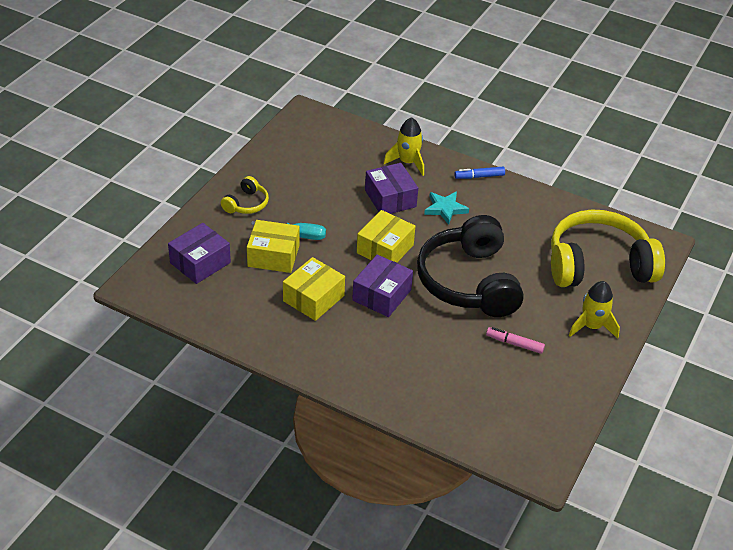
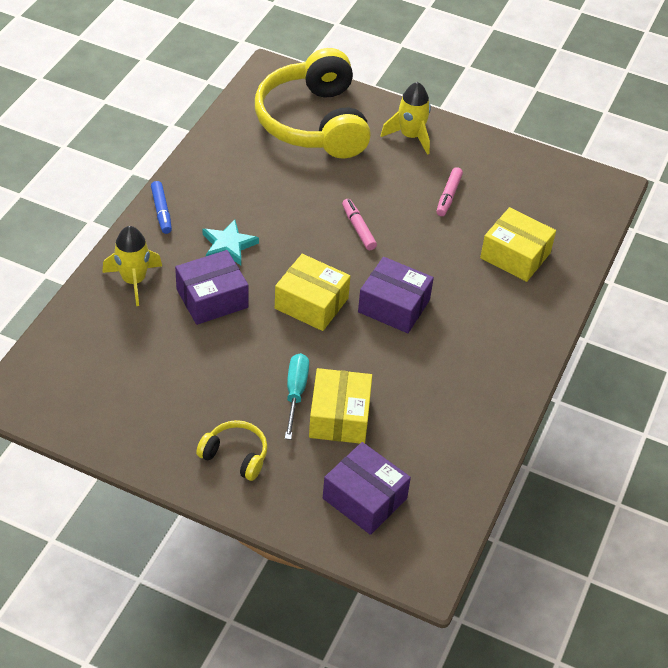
camera: 95 degrees left, 5 degrees up
(313, 298) = (411, 371): yellow box -> yellow box (515, 255)
(469, 282) = (358, 228): black headphones -> pink marker

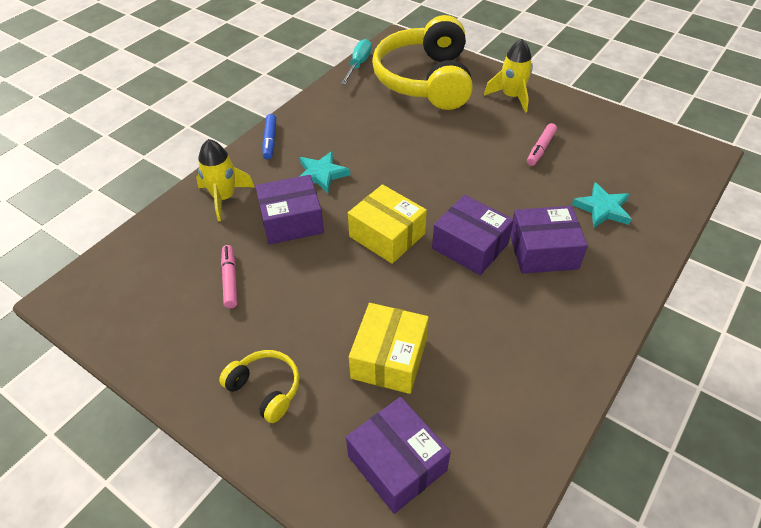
camera: 15 degrees right, 0 degrees up
(295, 393) = (348, 325): turquoise screwdriver -> turquoise screwdriver (358, 64)
(358, 228) = (448, 170): pink marker -> pink marker (230, 280)
(463, 304) = (543, 251): none -> purple box
(515, 255) = (602, 208): yellow box -> turquoise star

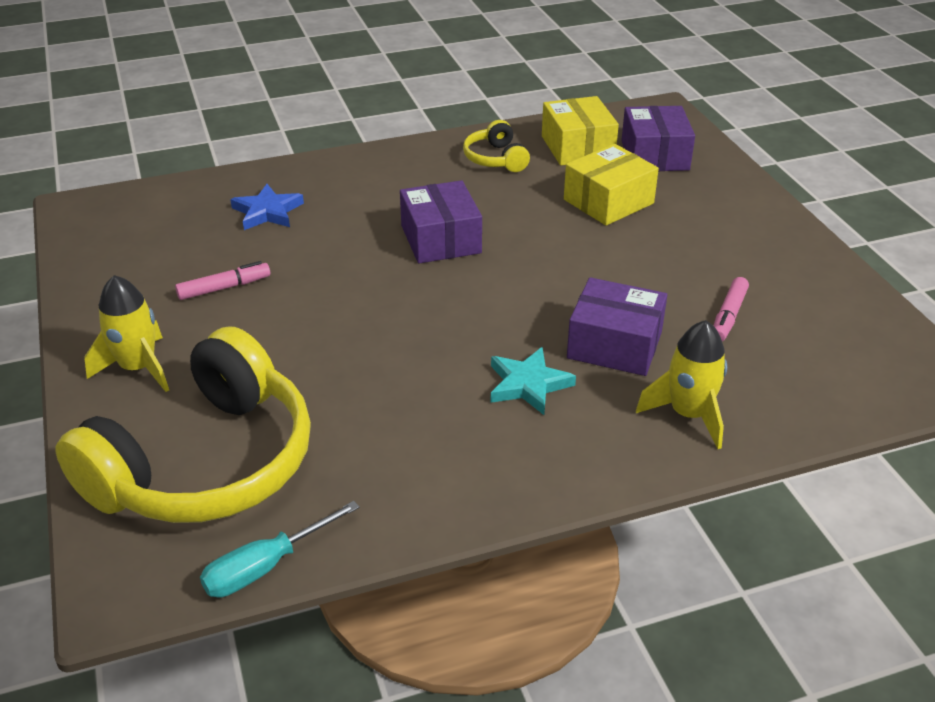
camera: 145 degrees left, 10 degrees down
(265, 389) = (735, 225): yellow headphones -> yellow headphones (495, 159)
(270, 141) = (562, 476): blue marker -> none
(387, 235) = (515, 283): yellow box -> yellow box (577, 147)
(543, 251) = (378, 208): purple box -> none
(602, 208) = (267, 212): turquoise star -> blue star

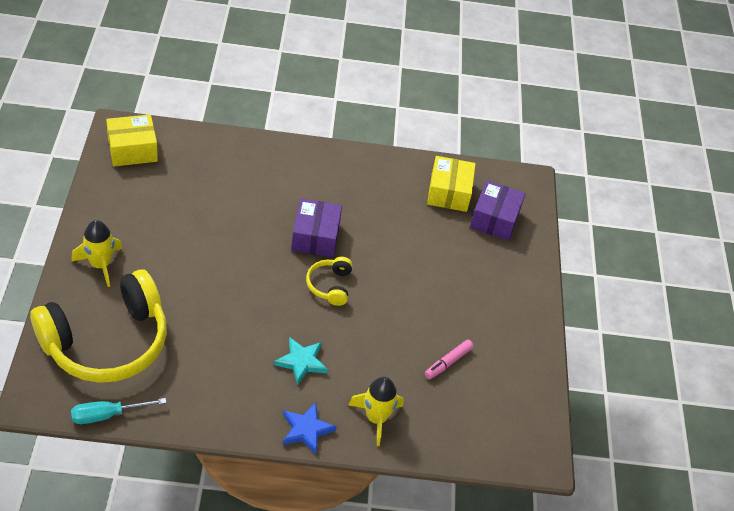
camera: 15 degrees right, 10 degrees up
(224, 288) = (172, 225): pink marker -> none
(267, 212) = (225, 174): blue star -> blue star (306, 430)
(495, 159) = (389, 183): yellow headphones -> yellow headphones (330, 285)
(608, 201) = (437, 246): yellow box -> yellow box (132, 150)
(614, 345) = (367, 355): purple box -> none

